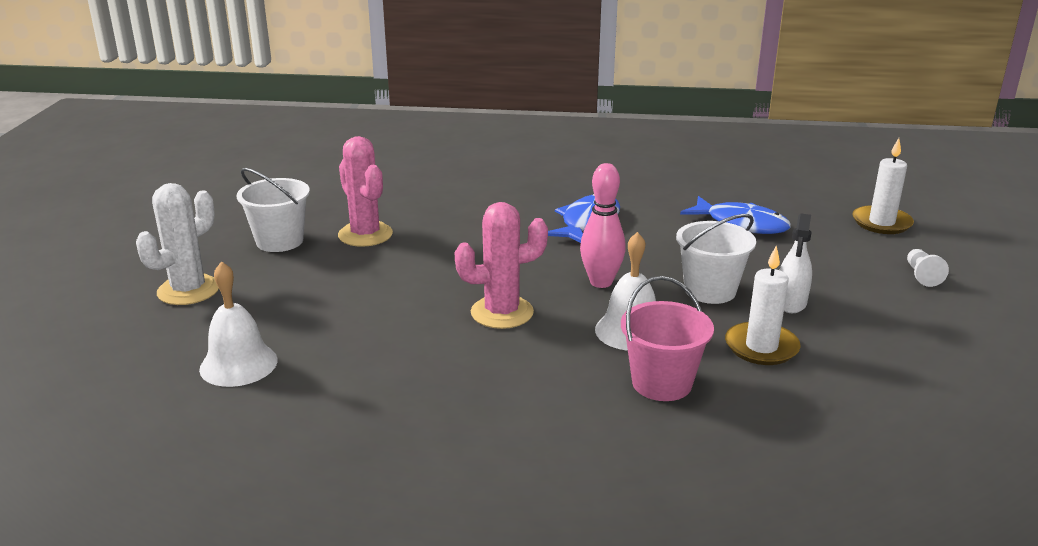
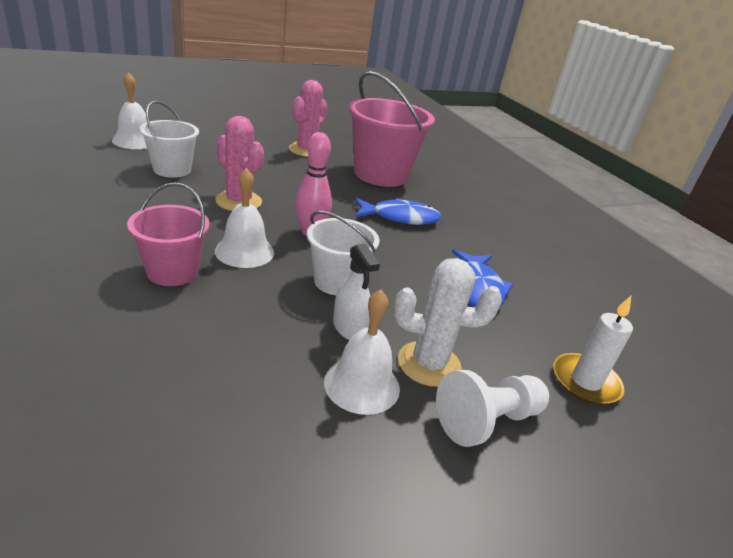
camera: 55 degrees right, 5 degrees up
(188, 290) = (205, 120): white cactus -> white cactus (429, 364)
(279, 241) = (277, 131): white bucket -> white bucket (172, 170)
(471, 205) = (380, 174): none -> pink bucket
(761, 347) = (256, 316): white candle -> none
(791, 303) = (349, 328): white spray bottle -> white spray bottle turned 105 degrees counterclockwise
(873, 316) = (362, 384): none -> white bell
(922, 276) = (487, 421): white pawn -> white pawn, size x1.81

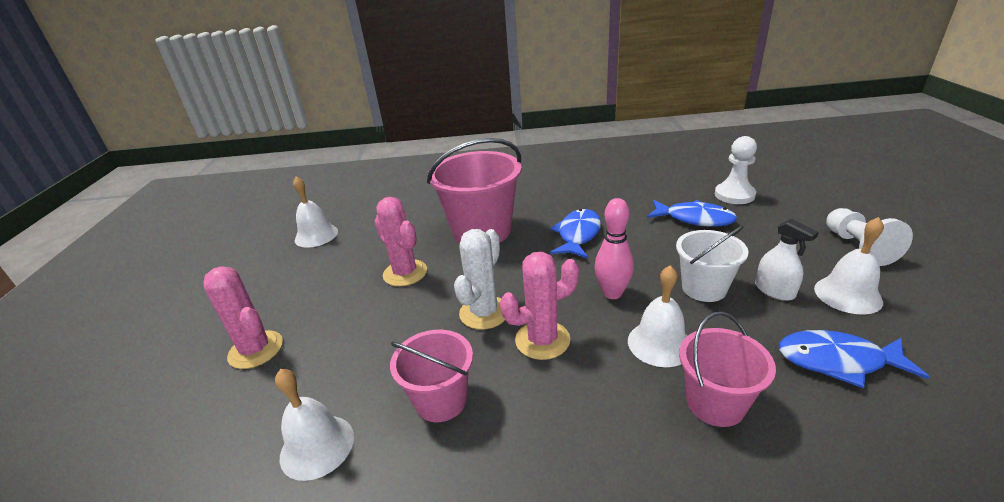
camera: 60 degrees left, 0 degrees up
(172, 170) = (441, 400): white bucket -> pink bucket
(212, 117) = (256, 350): none -> pink cactus
(236, 351) = (837, 361): none -> blue fish
(341, 119) = (316, 235): none -> white bell
(349, 328) = (774, 290): white spray bottle -> white spray bottle turned 60 degrees clockwise
(429, 364) = (806, 259): white cactus -> white cactus (484, 312)
(564, 326) = (734, 195): none -> white pawn
(585, 382) = (796, 202): white candle -> none

